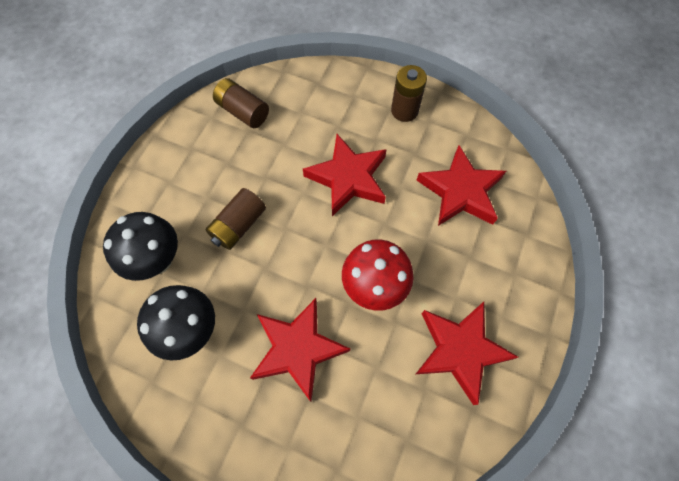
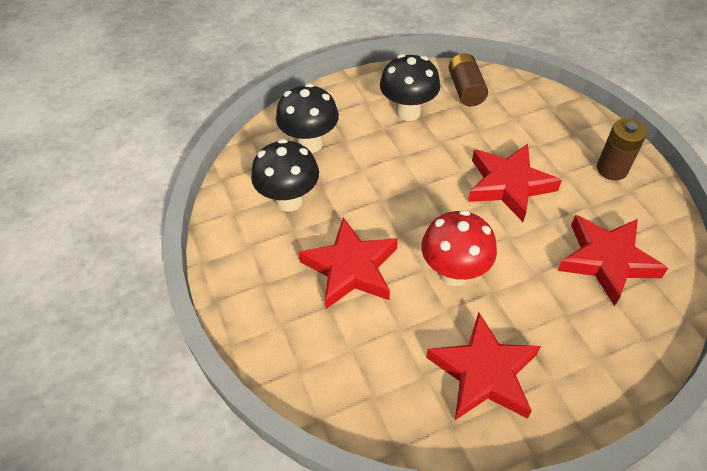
camera: 45 degrees right, 15 degrees down
(215, 167) = (408, 112): none -> black mushroom
(239, 225) = (388, 160): brown battery -> none

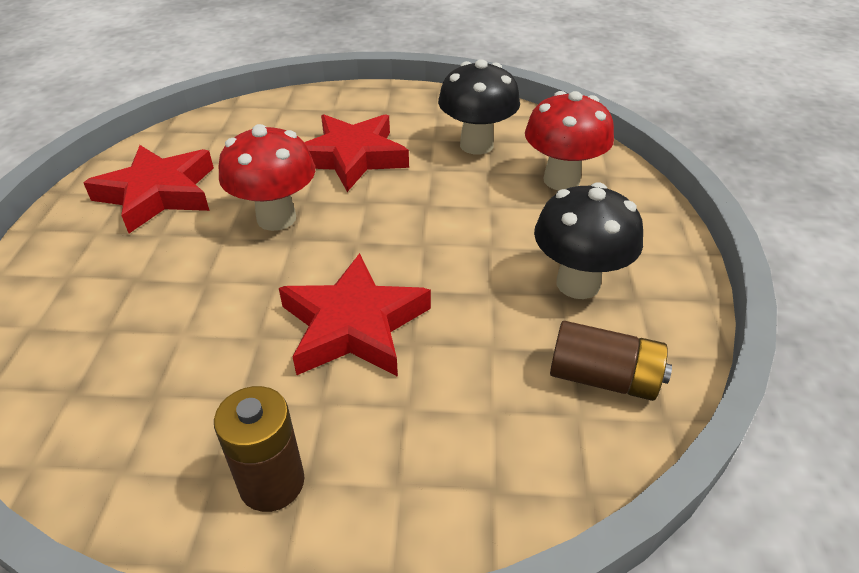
camera: 115 degrees right, 10 degrees down
(310, 143) = (561, 180): black mushroom -> red mushroom
(607, 260) = (145, 358): red star -> none

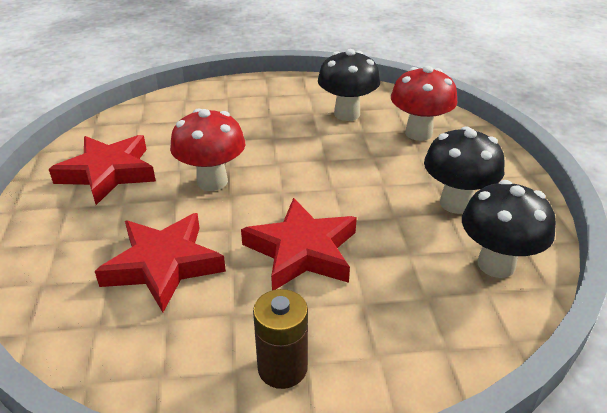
camera: 10 degrees left, 5 degrees down
(352, 157) = (255, 131): red star -> red star (163, 265)
(603, 378) = (496, 264): brown battery -> black mushroom

